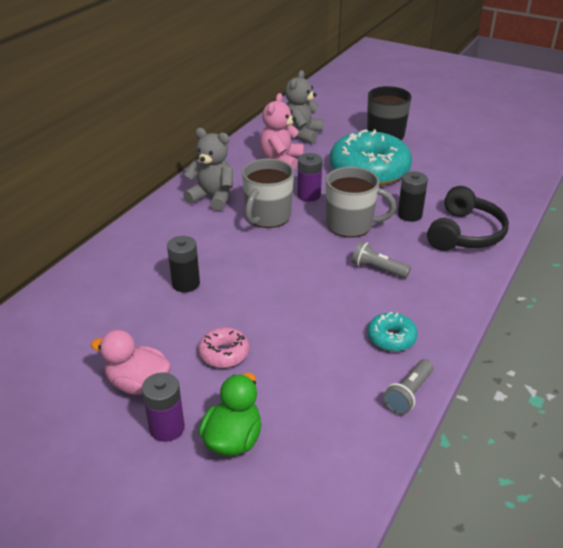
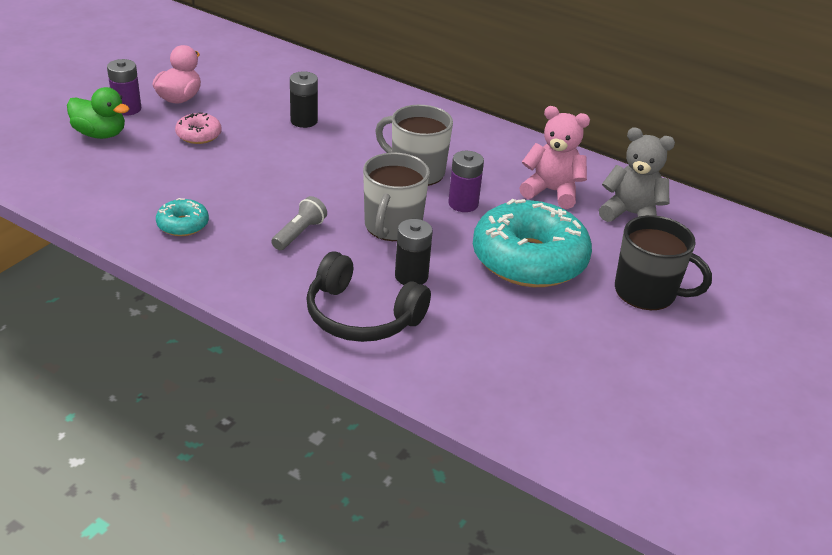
camera: 90 degrees right, 0 degrees up
(212, 198) = (459, 140): grey teddy bear -> none
(408, 394) = (103, 222): grey flashlight -> none

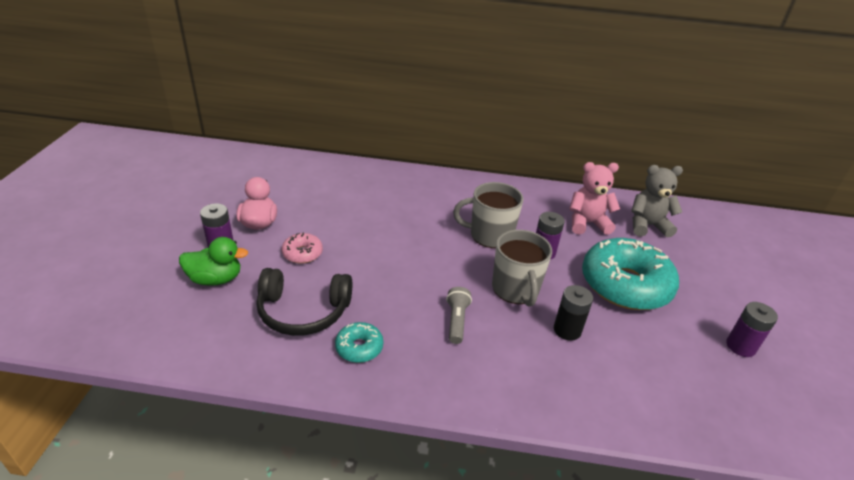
camera: 25 degrees left, 0 degrees up
(304, 121) = (374, 215): black battery -> none
(361, 316) = (567, 383): black headphones -> black headphones (303, 311)
(606, 353) = (740, 346): none -> purple battery
(646, 292) = (713, 285): black mug -> none

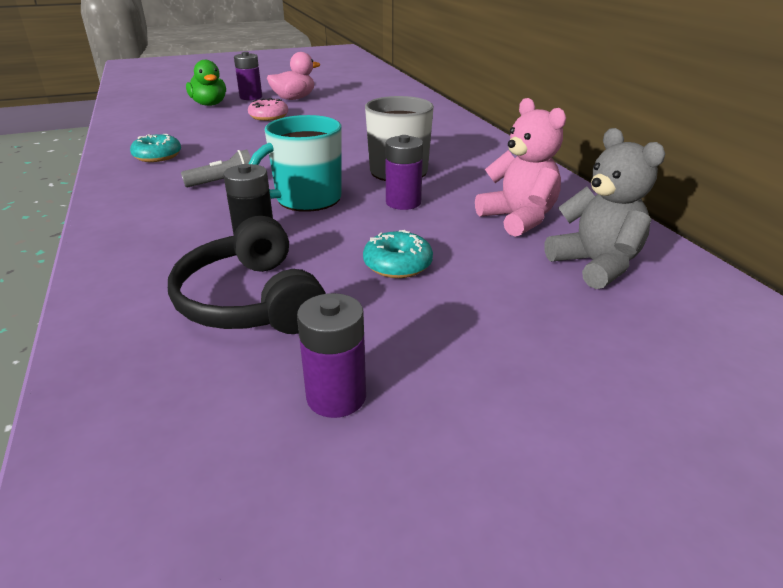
camera: 65 degrees right, 5 degrees down
(303, 311) = (191, 132): black headphones -> black headphones (251, 301)
(515, 289) = (307, 199): grey mug -> turquoise mug
(625, 285) = (397, 265): turquoise donut -> turquoise donut, size x0.44

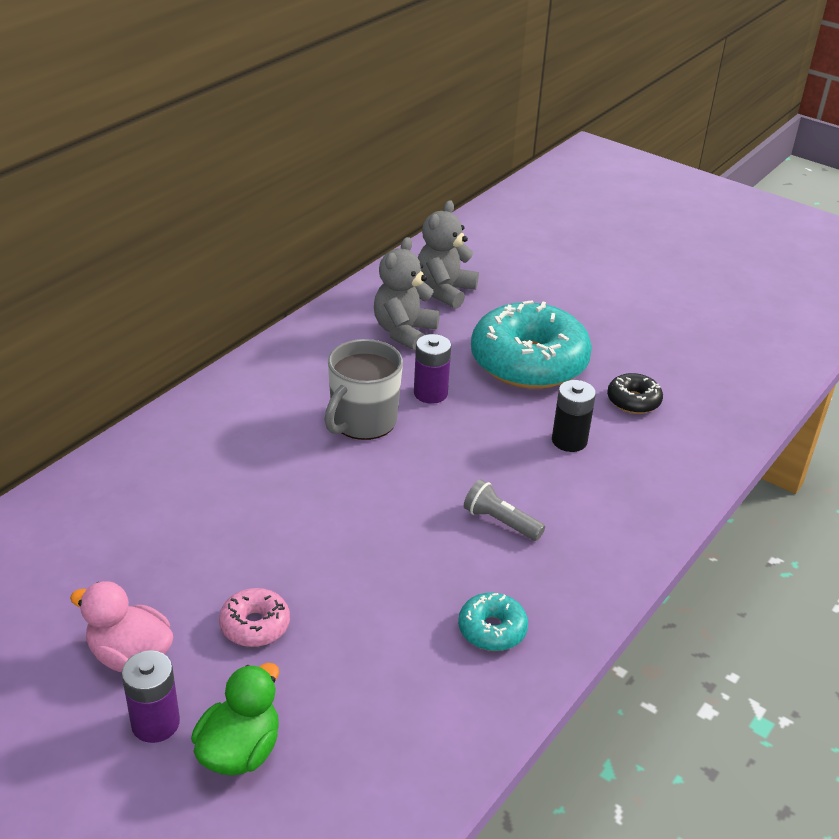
camera: 125 degrees left, 5 degrees up
(251, 301) = (633, 401): black headphones -> black donut
(307, 199) = (479, 448): turquoise mug -> none
(336, 396) = (659, 339): purple battery -> none
(397, 265) = (528, 362): turquoise donut -> turquoise donut, size x2.26
(518, 219) = (404, 332): pink teddy bear -> grey teddy bear

